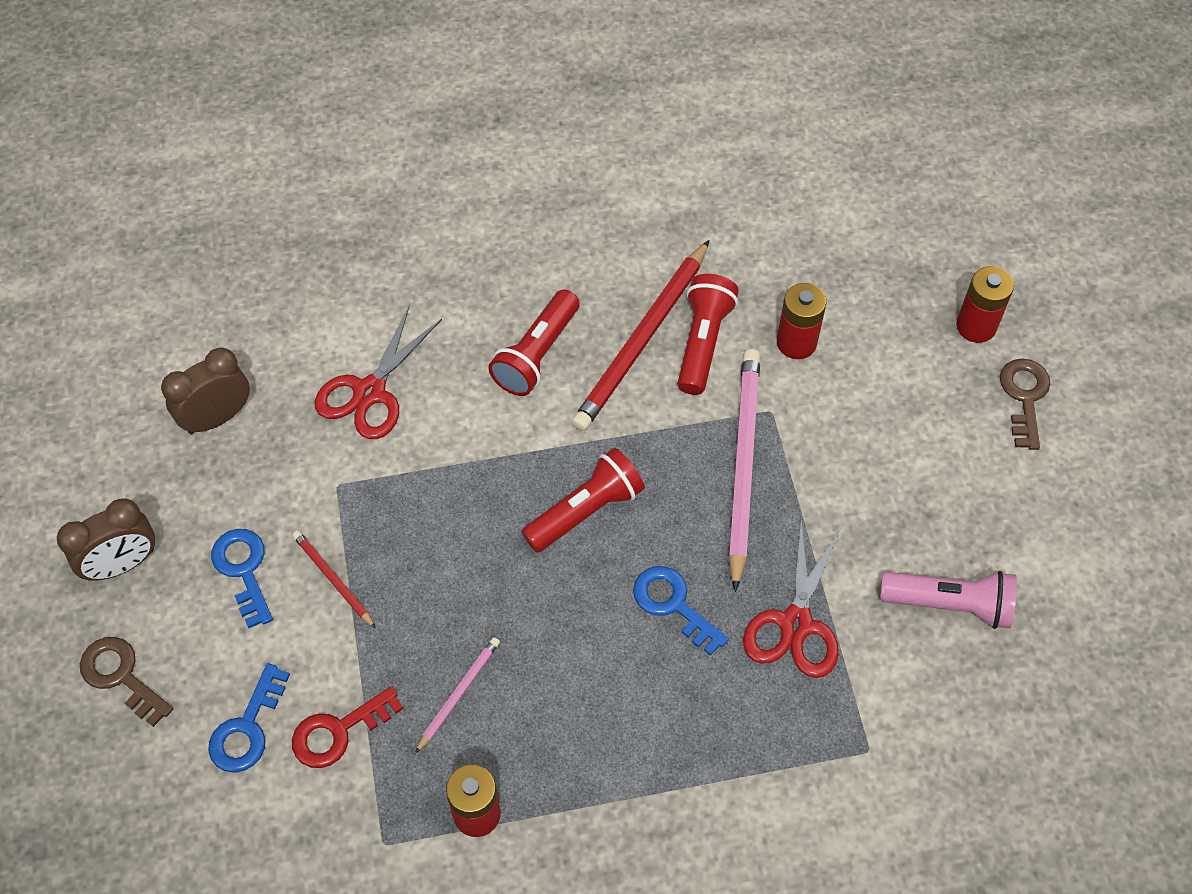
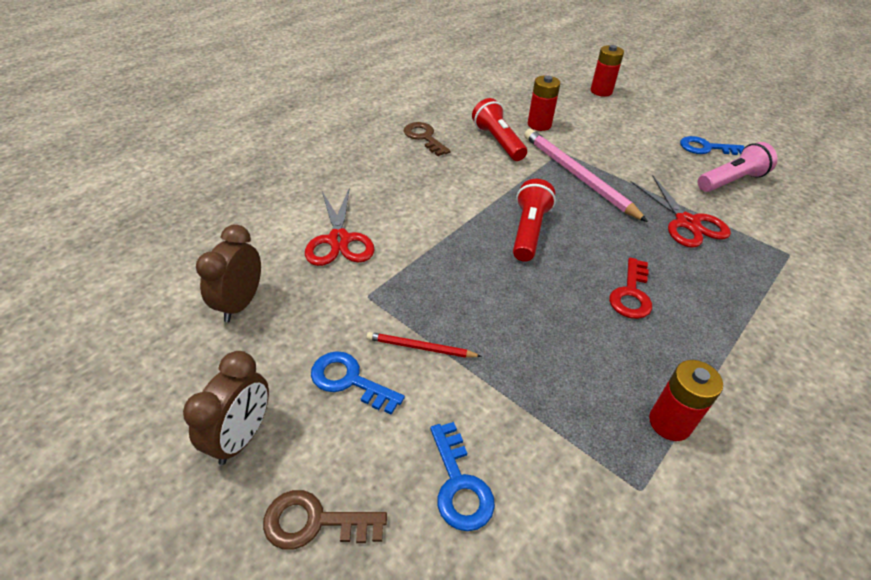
camera: 40 degrees left, 15 degrees down
(338, 731) = (526, 437): red key -> red key (631, 294)
(458, 694) = (573, 361): pink pencil -> none
(537, 354) = (420, 181): red flashlight -> none
(642, 340) = (468, 153): red pencil -> none
(673, 604) = (624, 246): blue key -> blue key (706, 148)
(1024, 397) = (651, 104): brown key -> brown key (424, 137)

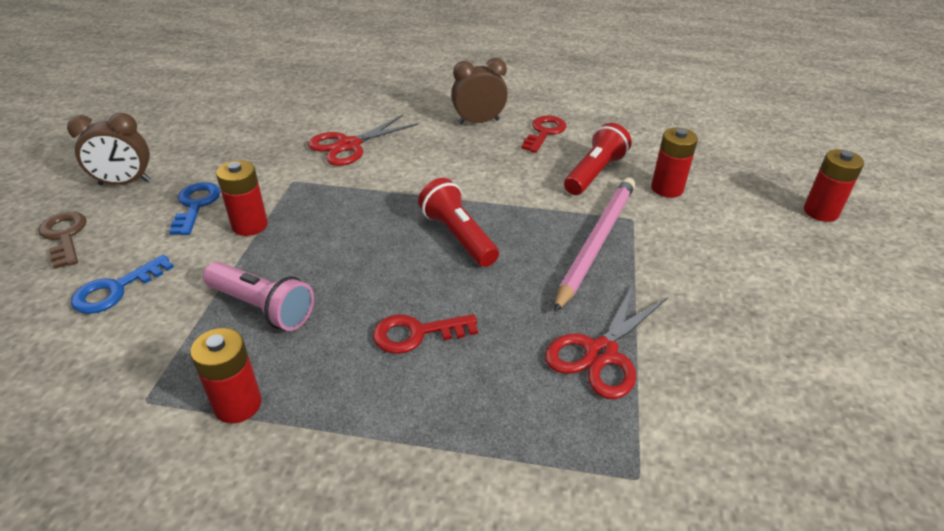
camera: 60 degrees right, 5 degrees down
(240, 303) = (246, 135): brown clock -> brown clock (478, 122)
(420, 348) = (250, 225): red pencil -> red battery
(424, 137) = (544, 132): brown key -> red key
(528, 231) = (458, 236): red flashlight -> red flashlight turned 105 degrees counterclockwise
(706, 148) = (816, 339): blue key -> none
(731, 181) = (759, 381): pink flashlight -> pink flashlight (262, 307)

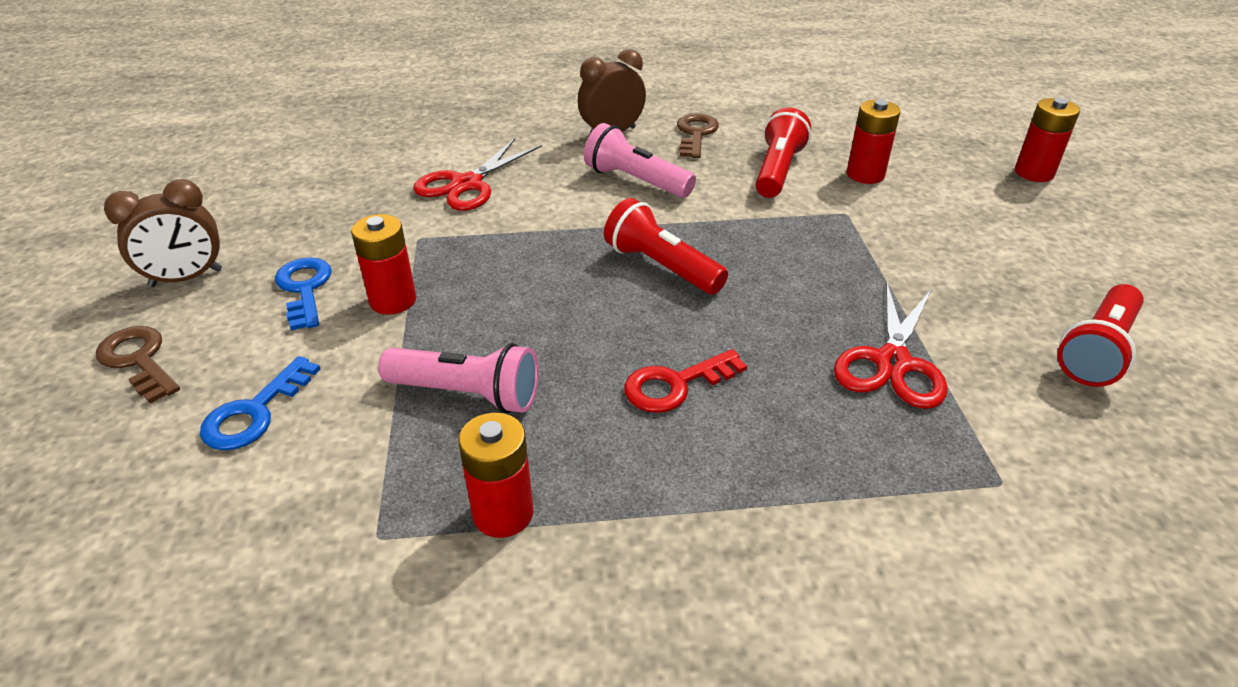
camera: 15 degrees left, 0 degrees up
(476, 163) = (636, 181): none -> pink flashlight
(544, 132) = (696, 134): red key -> brown key
(596, 242) = (821, 245): pink pencil -> none
(790, 382) = (1097, 351): none -> red flashlight

